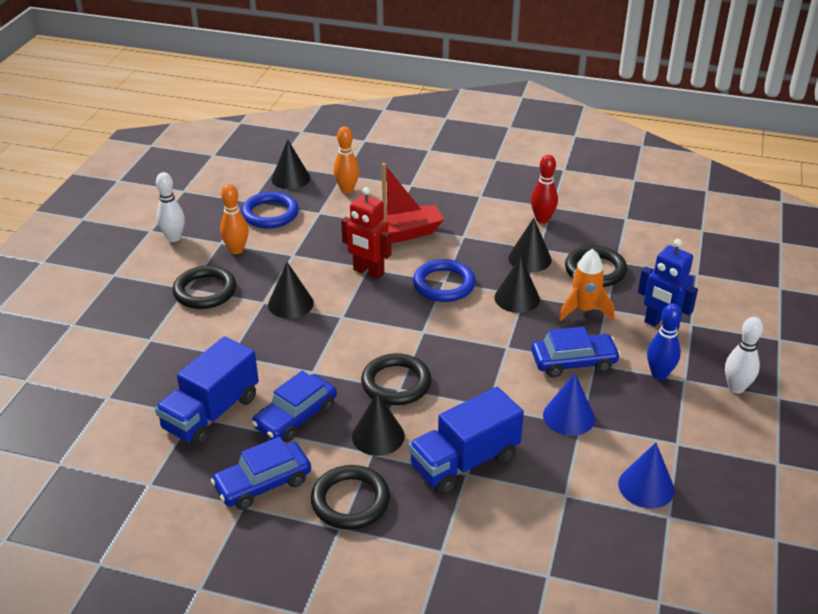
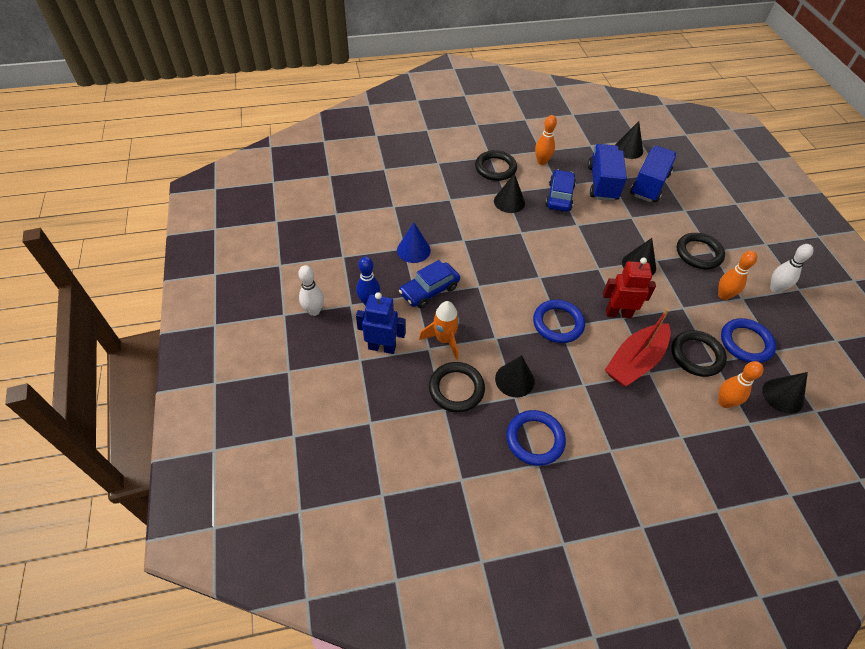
camera: 150 degrees right, 15 degrees up
(263, 483) = (542, 162): blue car -> orange bowling pin
(396, 383) = (525, 234): black ring -> black ring (696, 355)
(464, 462) = (455, 204): blue truck -> blue truck (649, 185)
(517, 298) = (498, 332): black cone -> black cone (628, 149)
(542, 219) = (535, 439): red bowling pin -> blue ring
(646, 486) = (352, 224): blue cone -> none

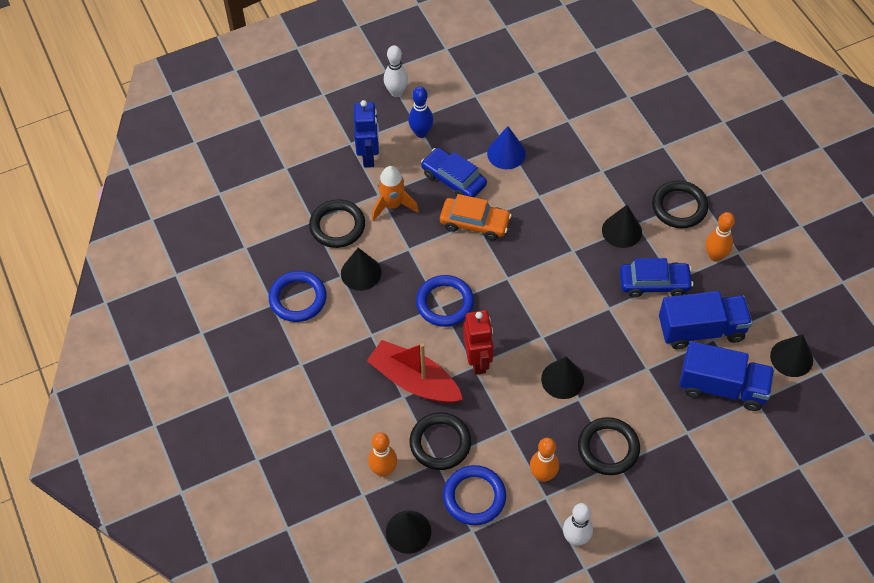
camera: 80 degrees right, 5 degrees up
(479, 286) = (475, 223): none -> orange car

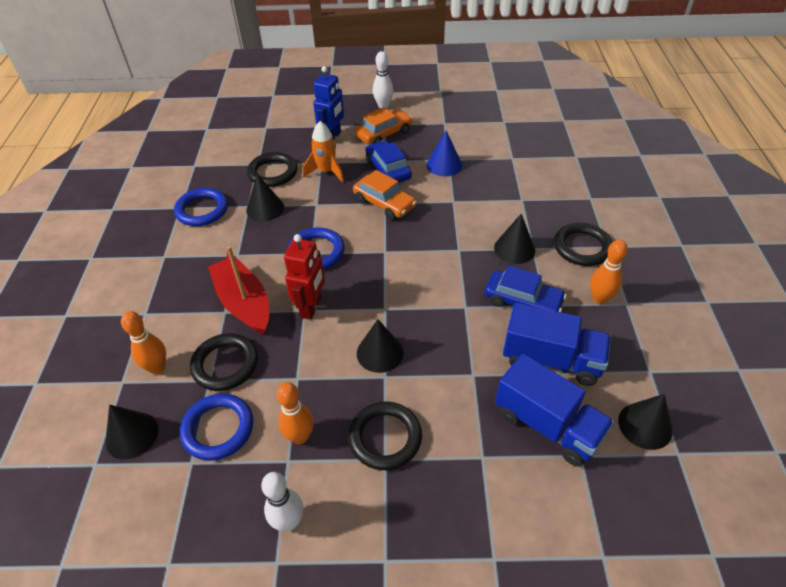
camera: 25 degrees right, 10 degrees down
(421, 133) = (384, 134): blue bowling pin -> orange car

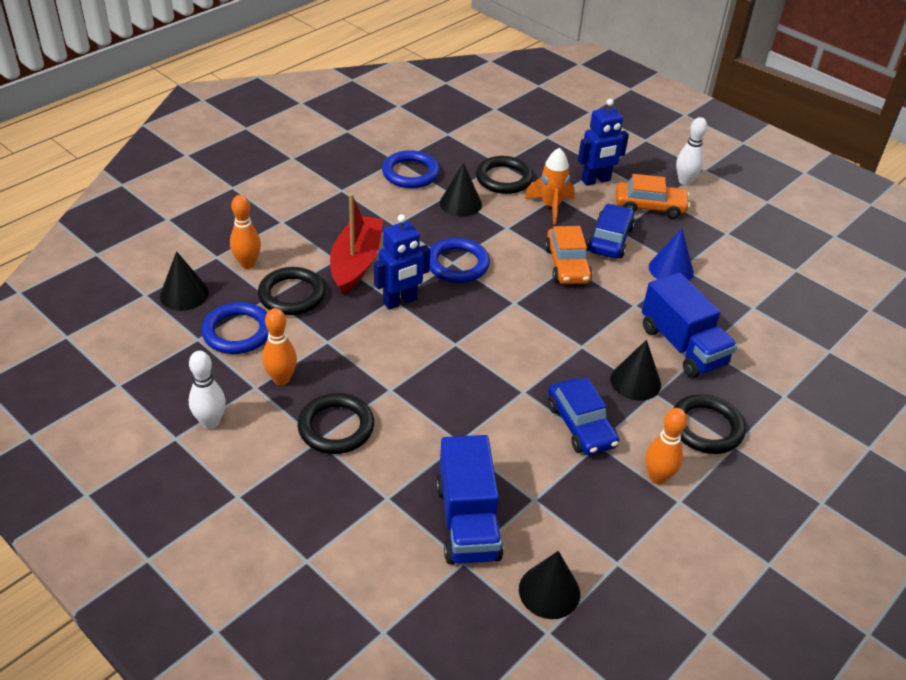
camera: 40 degrees right, 5 degrees down
(311, 307) = (400, 301): red robot -> blue robot
(380, 352) = (408, 371): black cone -> none
(551, 359) = (540, 484): blue truck -> blue truck (682, 346)

